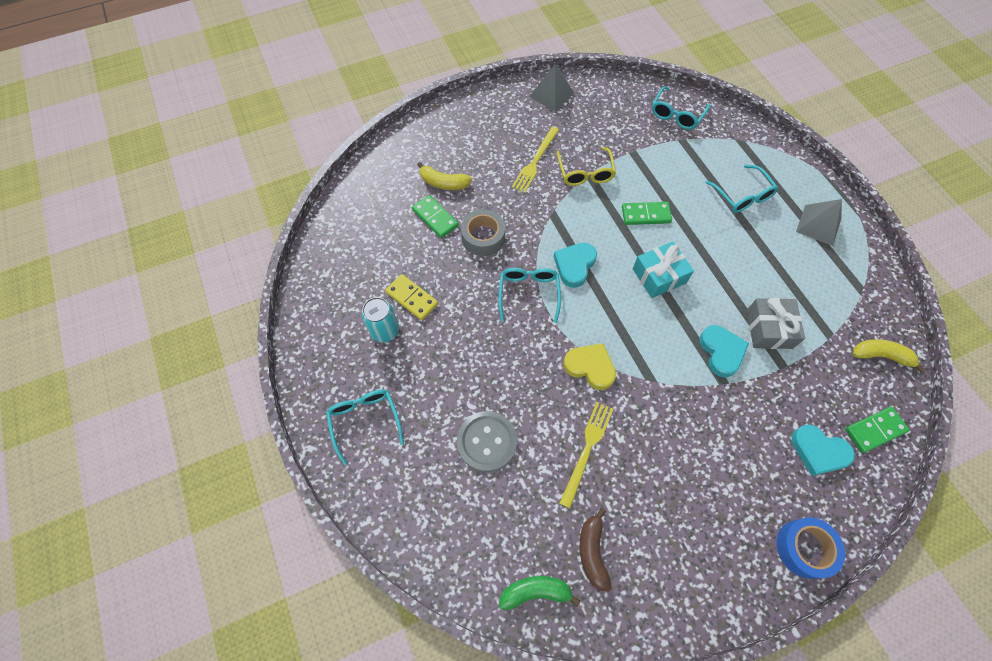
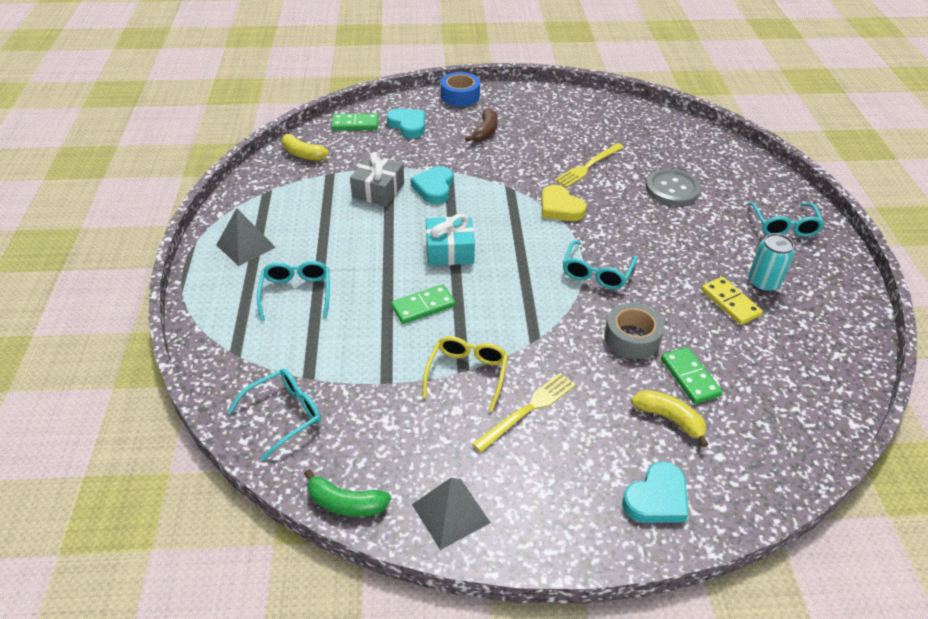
camera: 160 degrees left, 20 degrees down
(535, 592) = (656, 120): green banana -> green banana (346, 503)
(574, 265) = (534, 283): turquoise heart -> turquoise heart (656, 498)
(592, 552) = (608, 125): brown banana -> brown banana (485, 132)
(645, 215) = (423, 306): green domino -> green domino turned 45 degrees counterclockwise

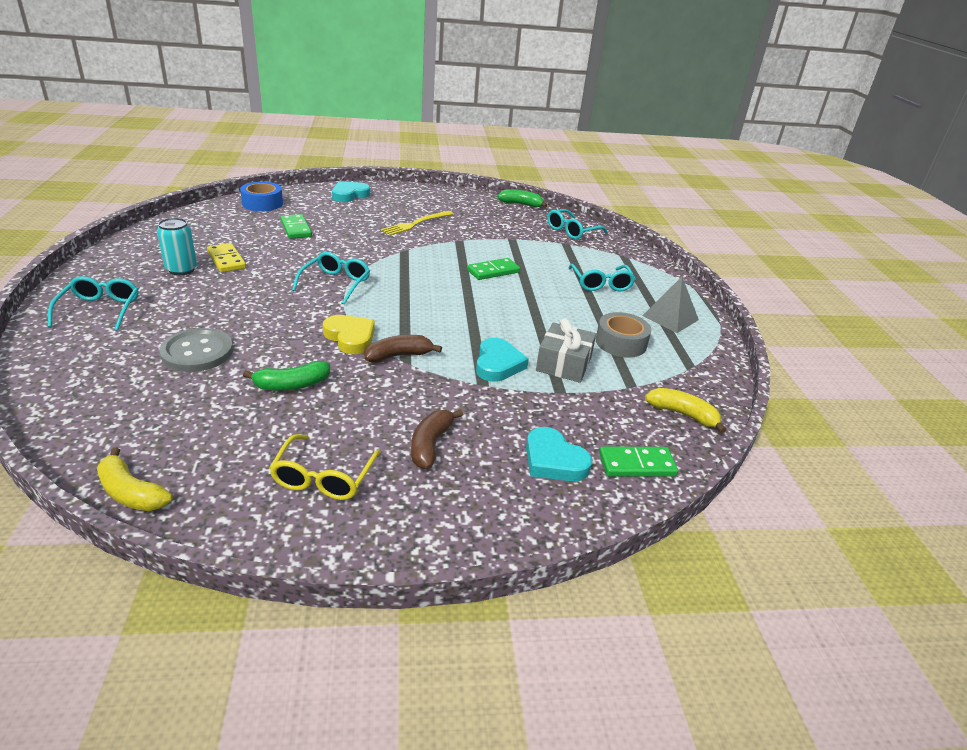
camera: 175 degrees right, 10 degrees down
(449, 251) = (474, 305): turquoise gift -> none
(451, 513) = (464, 198): grey pyramid -> none
(460, 96) = (474, 530): blue tape -> blue tape (262, 203)
(467, 374) = (456, 239): yellow glasses -> yellow glasses (323, 477)
(516, 192) = (398, 356): none -> brown banana
(588, 166) = (292, 385): yellow fork -> green banana
(632, 338) = (327, 247): grey tape -> grey tape (621, 343)
(669, 419) = (323, 215): yellow banana -> yellow banana (131, 493)

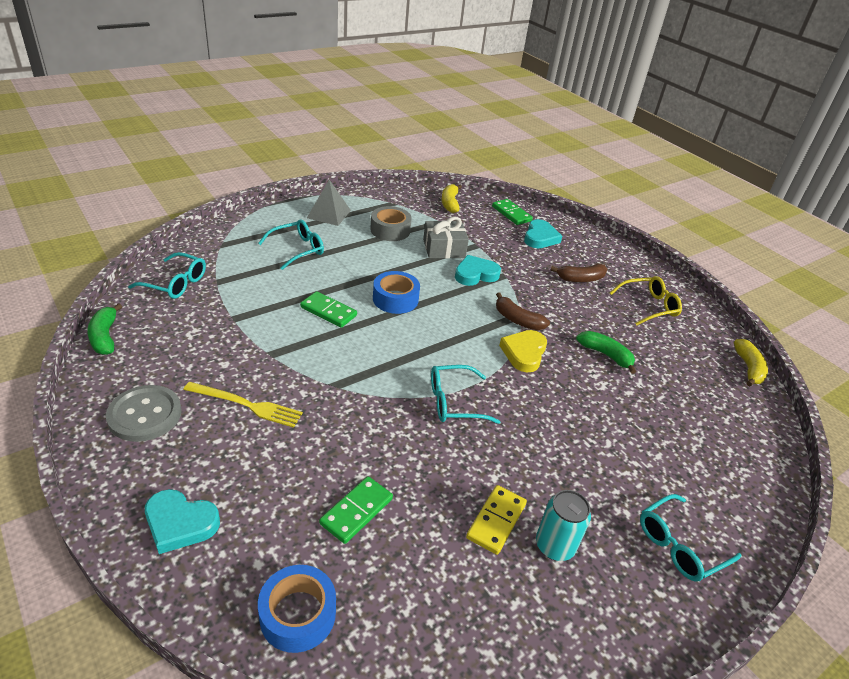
camera: 120 degrees left, 5 degrees up
(197, 352) = (638, 426): grey button -> grey button (145, 415)
(488, 304) = (395, 299): none -> blue tape

